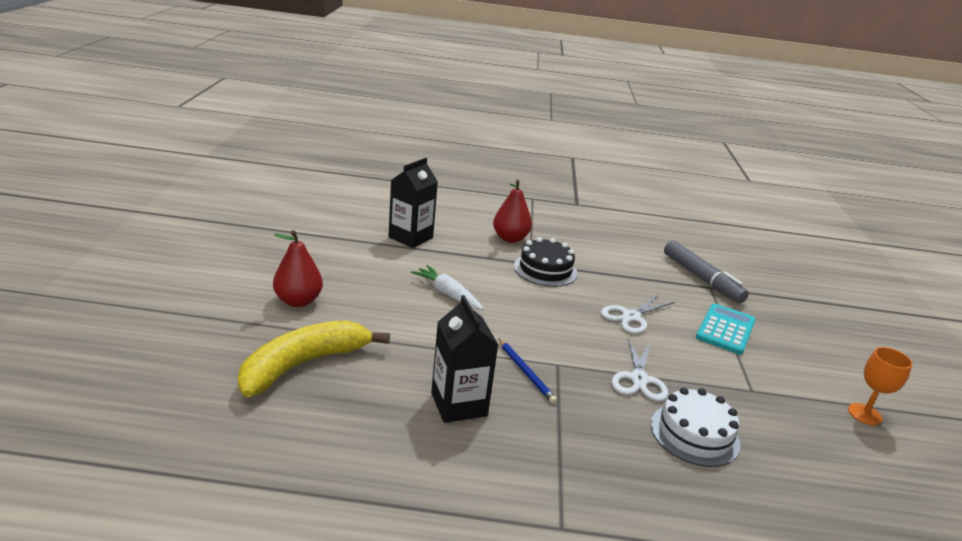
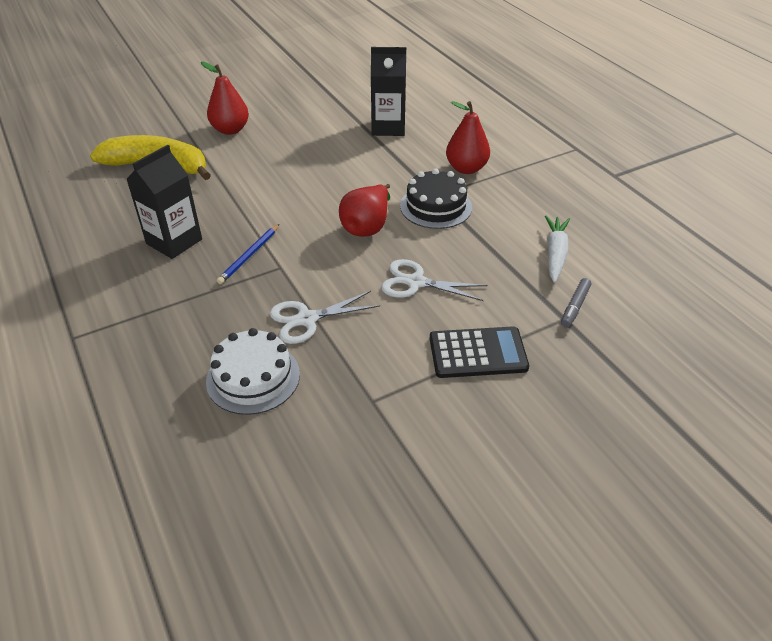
camera: 60 degrees right, 15 degrees up
(448, 294) = (321, 178): white carrot -> white carrot (555, 254)
(541, 305) = (367, 227): none -> red pear
(701, 278) = (575, 307): grey marker -> grey marker, size x0.50
(725, 329) = (477, 353): turquoise calculator -> black calculator
(864, 414) = (424, 508): orange goblet -> none

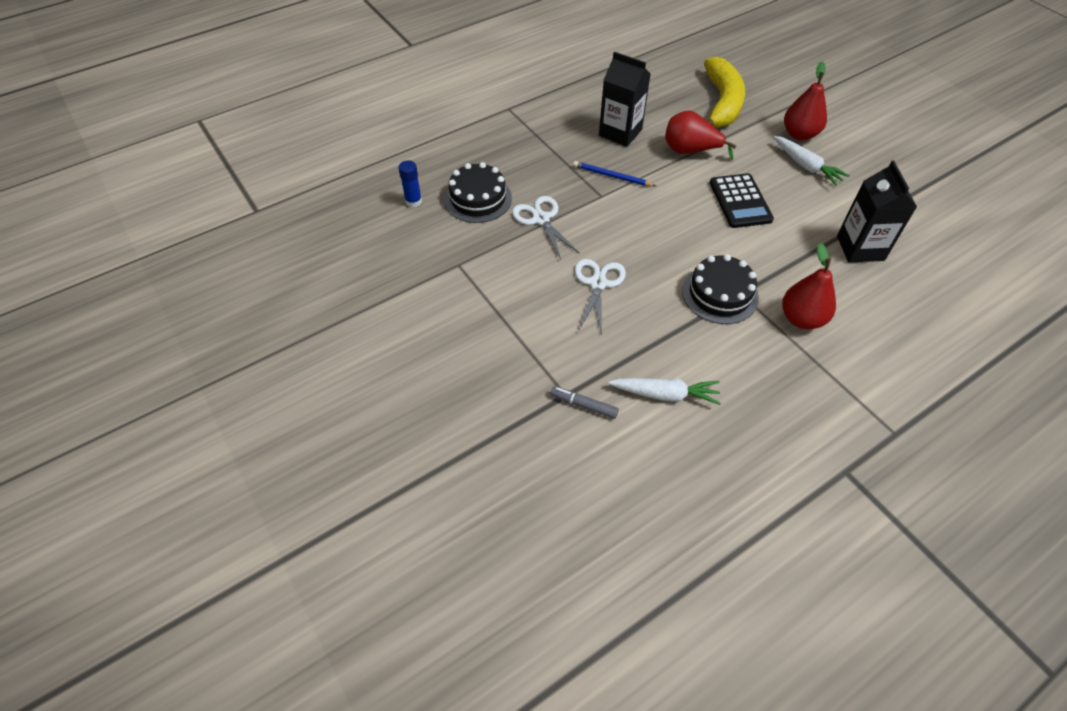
camera: 85 degrees right, 10 degrees up
(238, 450) = (413, 201): none -> blue glue stick
(253, 377) = (478, 199): white cake -> black cake
(277, 134) = (806, 166): none -> white carrot
(367, 227) = (671, 245): red pear -> red pear (690, 151)
(477, 353) = (514, 328): black calculator -> black calculator (740, 201)

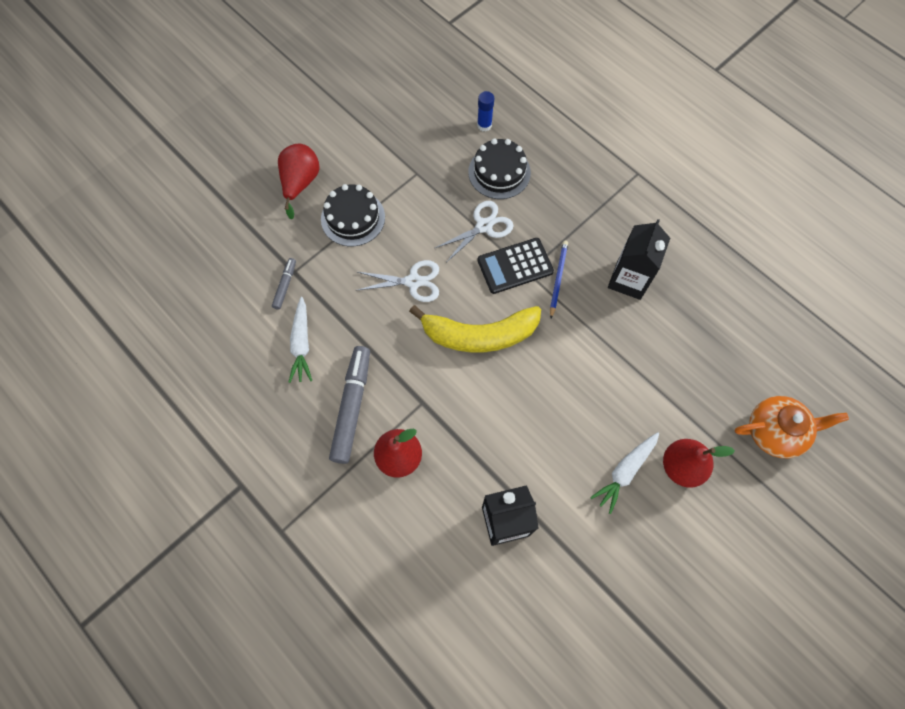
camera: 80 degrees right, 15 degrees up
(690, 151) = (617, 349): red pear -> red pear (300, 183)
(720, 294) = (418, 384): black cake -> black cake (353, 218)
(722, 103) = (714, 380): yellow banana -> yellow banana (479, 335)
(740, 201) = (549, 401): black calculator -> black calculator (515, 266)
(745, 353) = (352, 406): none -> grey marker
(767, 82) = (775, 432): none -> orange teapot

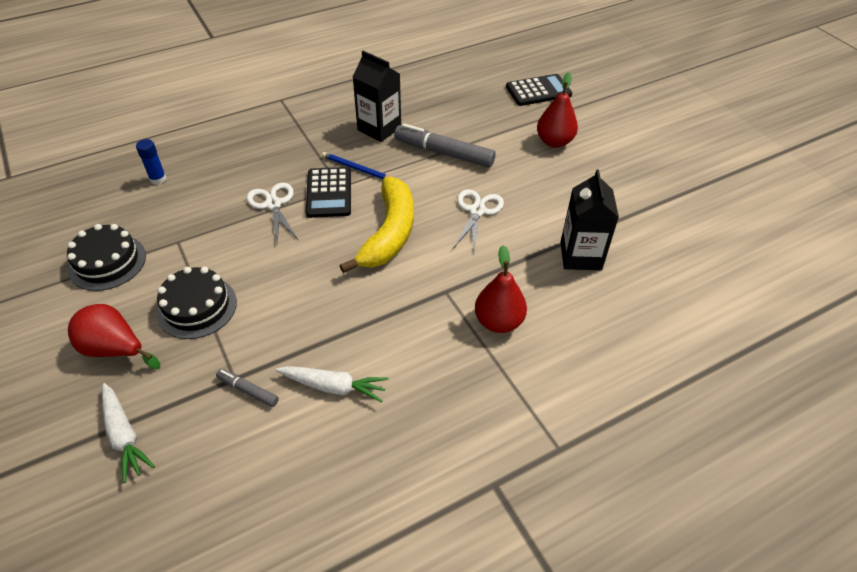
camera: 75 degrees left, 20 degrees down
(352, 406) = (429, 352): grey marker -> grey marker (444, 153)
(413, 282) = (306, 270): white scissors -> white scissors (477, 211)
(499, 172) = (220, 181): black cake -> black cake (107, 262)
(625, 472) = (551, 172): white carrot -> white carrot (124, 435)
(775, 432) = (538, 91): orange teapot -> black calculator

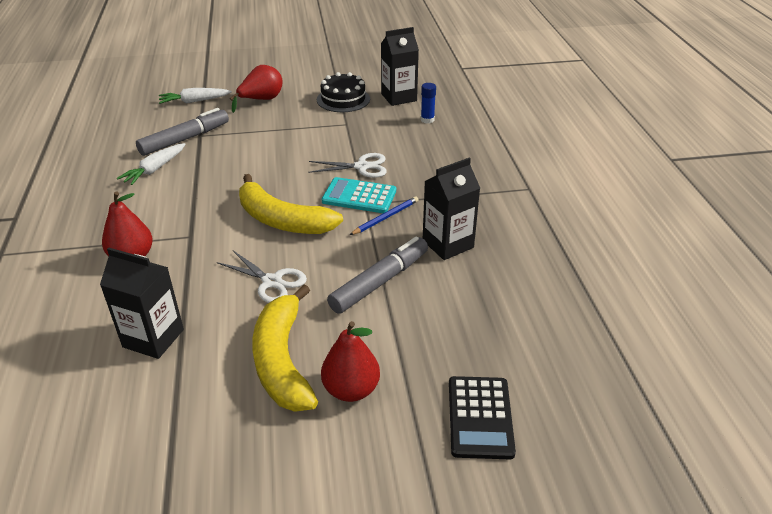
camera: 110 degrees right, 10 degrees down
(99, 213) = (399, 97): none -> black carton
(197, 307) = (273, 127): black cake -> none
(248, 390) = (185, 139): grey marker -> grey marker, size x2.01
(329, 193) = (359, 196): black calculator -> turquoise calculator
(552, 179) = (282, 360): none -> yellow banana

